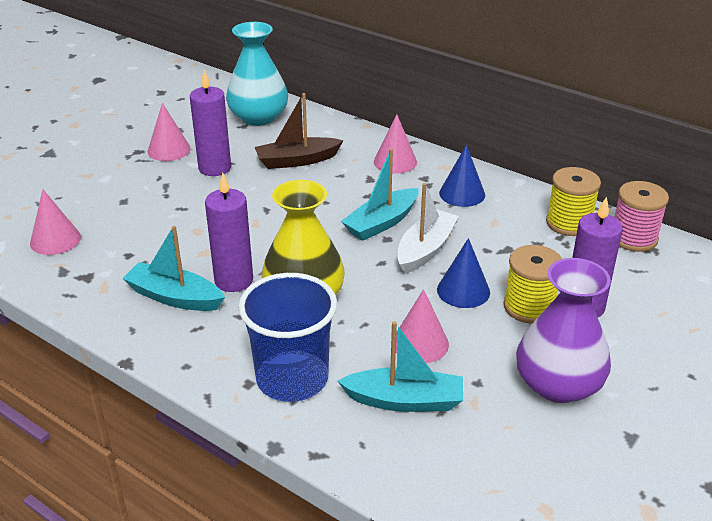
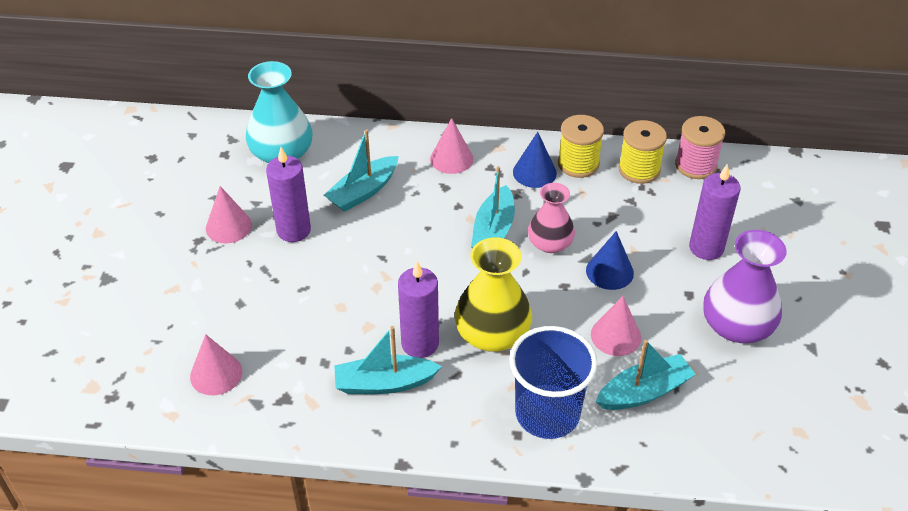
camera: 30 degrees left, 10 degrees up
(297, 161) = (363, 192): brown boat -> turquoise boat
(425, 249) = (550, 243): white boat -> pink vase
(529, 307) = (668, 265): yellow spool -> yellow spool (578, 164)

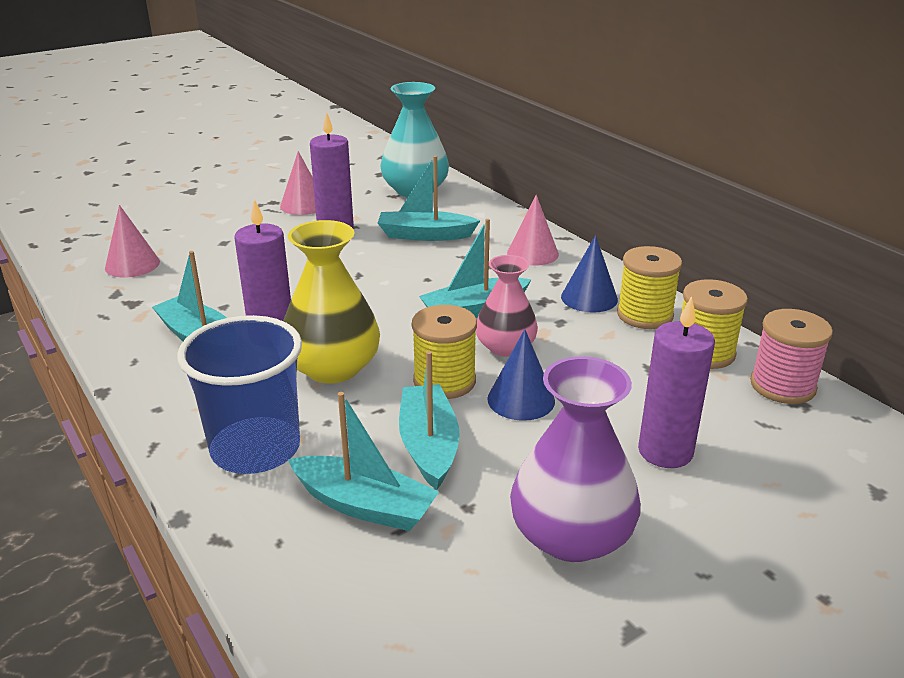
camera: 50 degrees right, 15 degrees down
(559, 292) = (444, 381): none -> yellow spool
(615, 336) = (428, 445): pink cone -> turquoise boat

